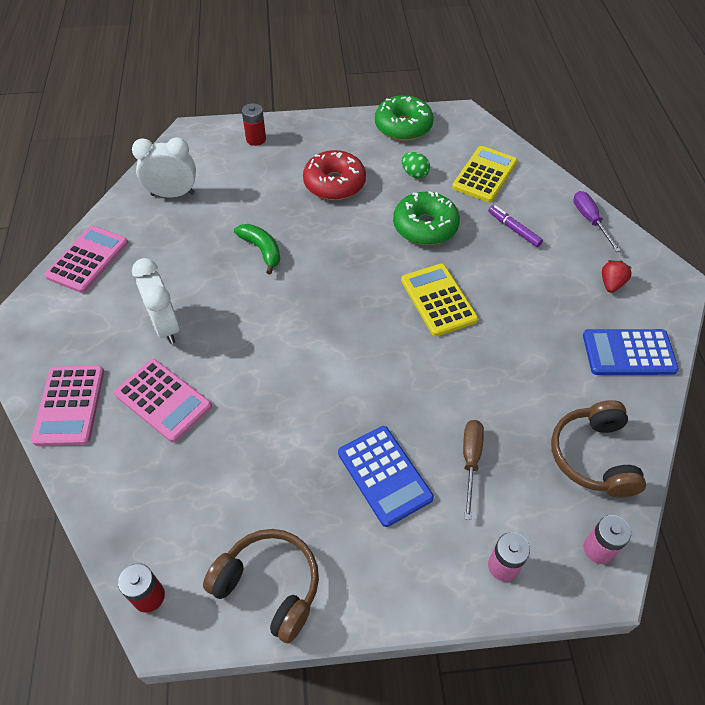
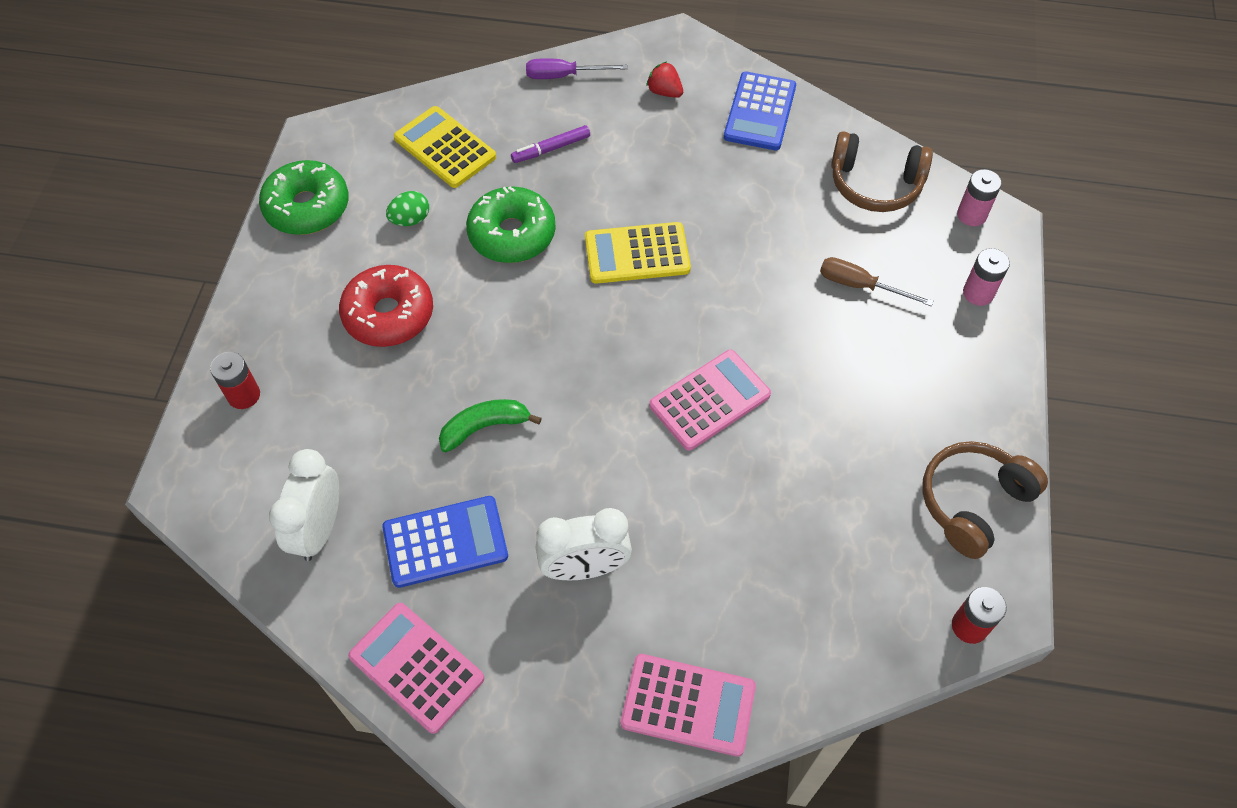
camera: 75 degrees left, 5 degrees up
(163, 400) = (708, 584): pink calculator -> pink calculator (710, 400)
(384, 475) = (862, 367): blue calculator -> blue calculator (445, 542)

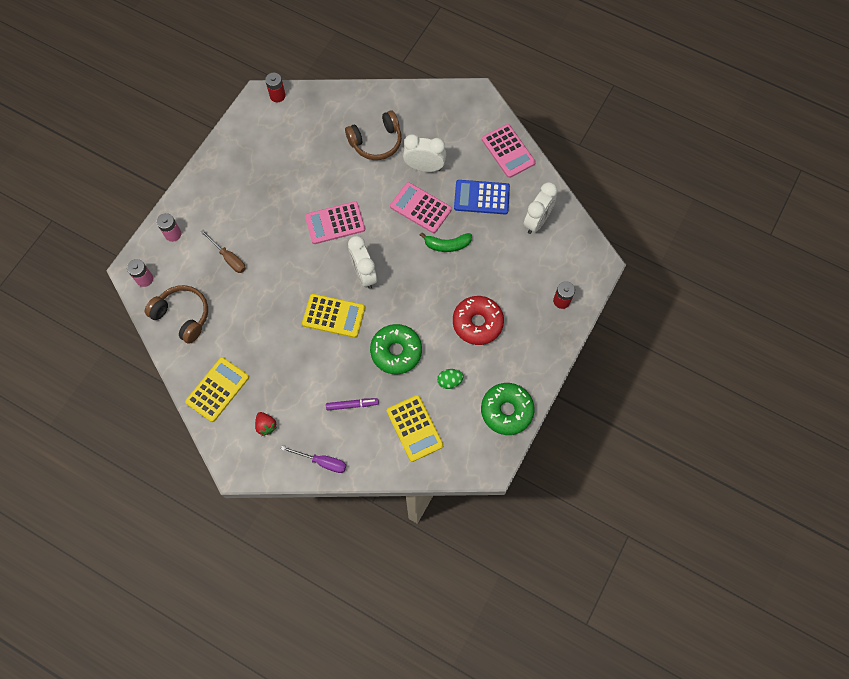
camera: 160 degrees left, 10 degrees up
(616, 331) = (364, 274): none -> white clock
(688, 705) = (404, 104): pink calculator -> pink calculator (420, 208)
(760, 112) = (217, 389): blue calculator -> yellow calculator
(973, 502) = (244, 140): brown headphones -> brown headphones (376, 142)

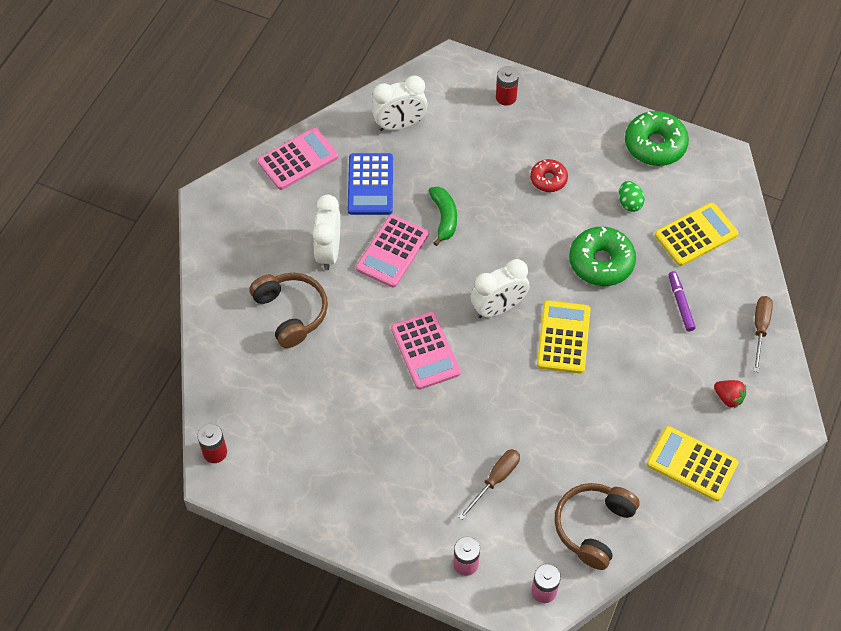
camera: 95 degrees left, 10 degrees down
(266, 426) = (728, 398): red strawberry -> red strawberry turned 75 degrees clockwise
(322, 462) = (760, 329): purple screwdriver -> brown screwdriver
(477, 323) = (548, 179): red donut -> red donut, size x0.59
(537, 221) = (399, 125): white clock -> white clock turned 135 degrees clockwise

